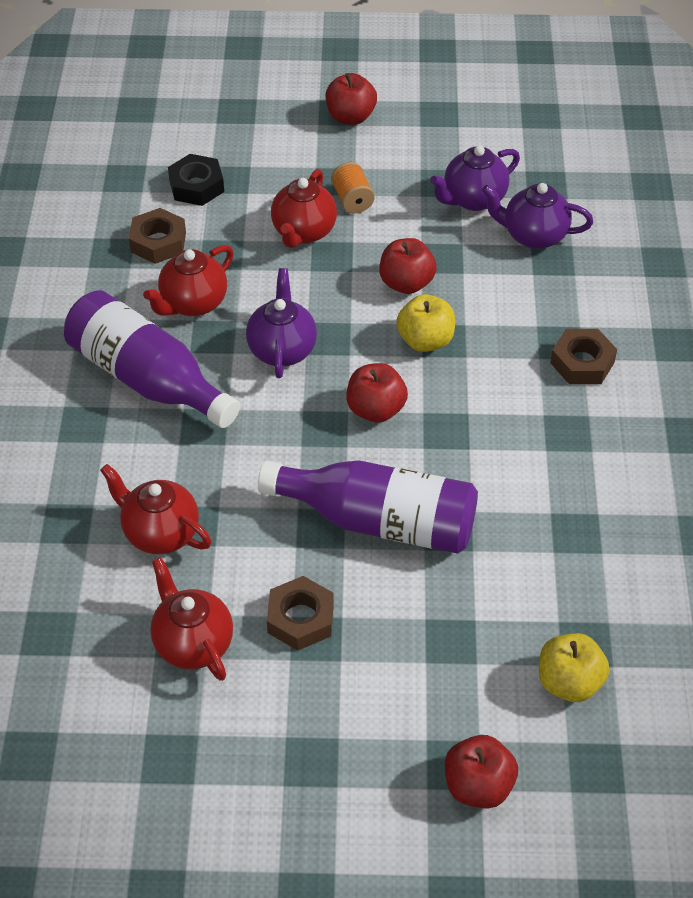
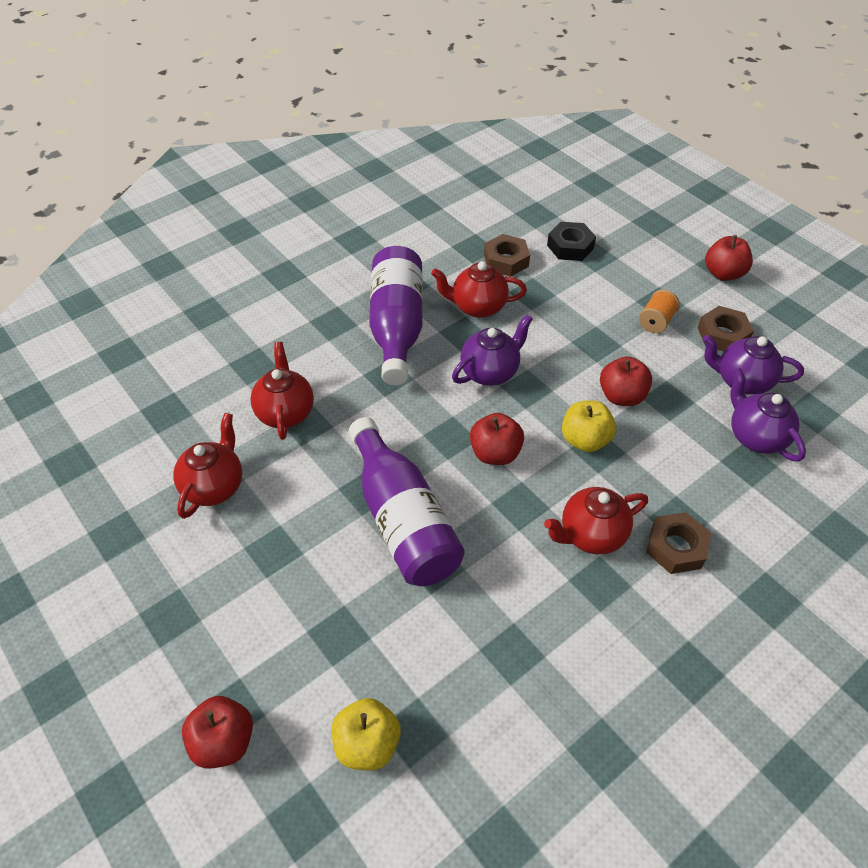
camera: 50 degrees right, 0 degrees up
(300, 618) = (281, 530): brown nut -> brown nut (722, 335)
(303, 232) = (598, 317): red teapot -> red teapot (591, 535)

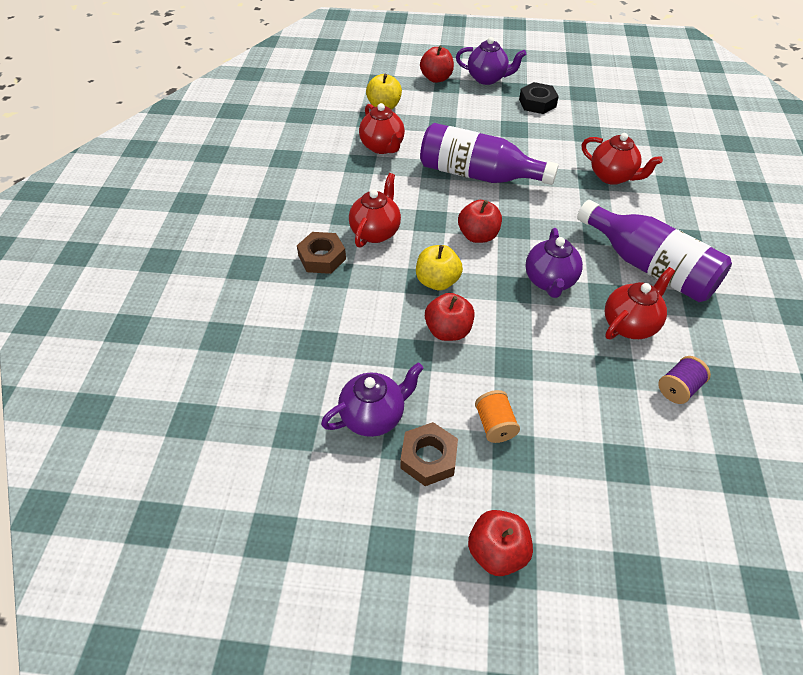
camera: 135 degrees right, 0 degrees up
(214, 486) = (581, 130): red teapot -> red teapot (382, 147)
(506, 260) = (678, 388): brown nut -> purple spool
(570, 246) = (659, 455): black nut -> black nut (537, 103)
(755, 437) = (326, 370): purple teapot -> purple teapot (487, 79)

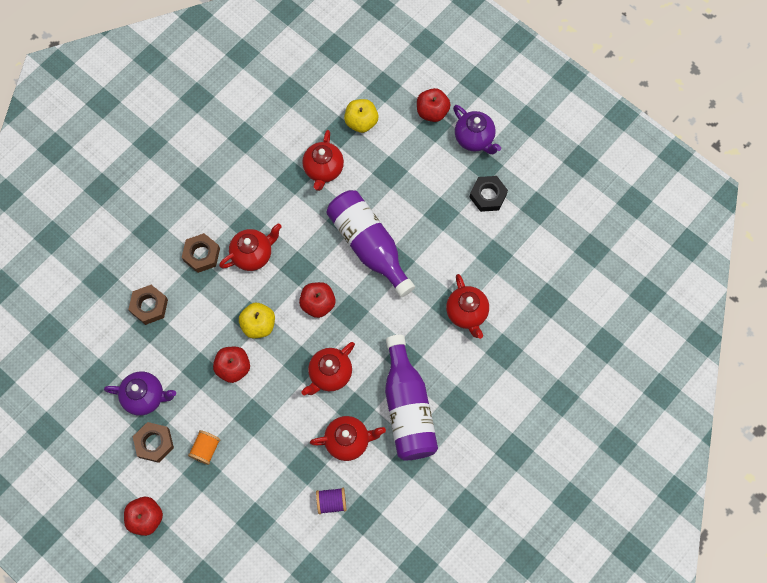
camera: 35 degrees right, 20 degrees up
(302, 328) = (149, 306): none -> brown nut
(549, 281) = (330, 374): purple teapot -> red teapot

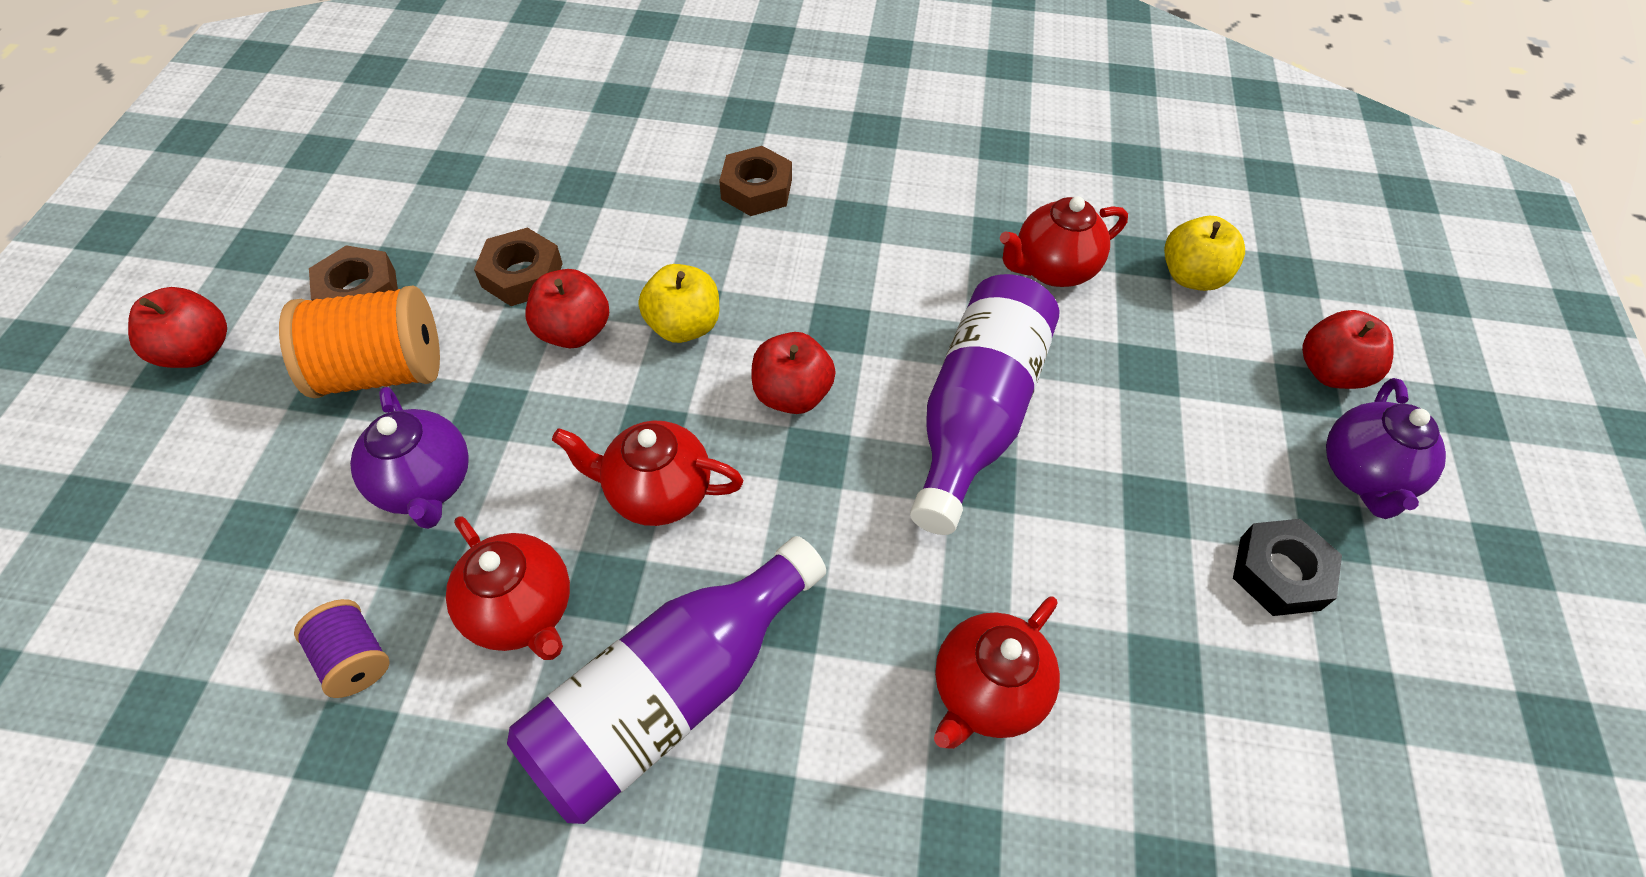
camera: 55 degrees right, 15 degrees down
(145, 397) = (445, 240): purple teapot -> purple teapot (426, 485)
(149, 306) = (617, 170): brown nut -> brown nut (522, 275)
(206, 449) = (382, 371): orange spool -> orange spool, size x1.87
(253, 254) = (811, 253): red teapot -> none

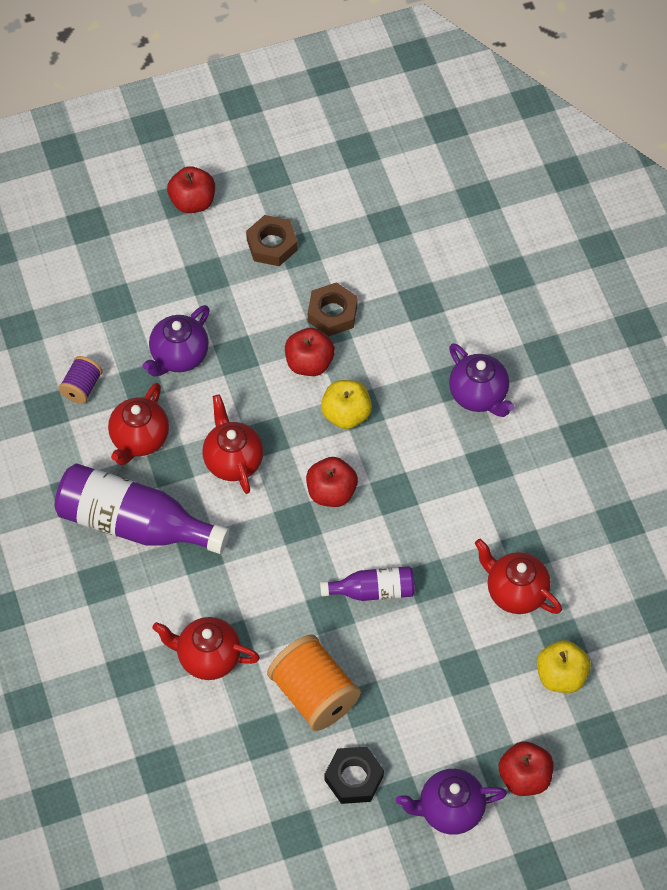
camera: 65 degrees right, 5 degrees up
(382, 371) = (230, 291): orange spool -> orange spool (314, 694)
(756, 189) = (479, 395): brown nut -> purple teapot
(975, 414) = (373, 590): purple bottle -> purple bottle, size x0.53

